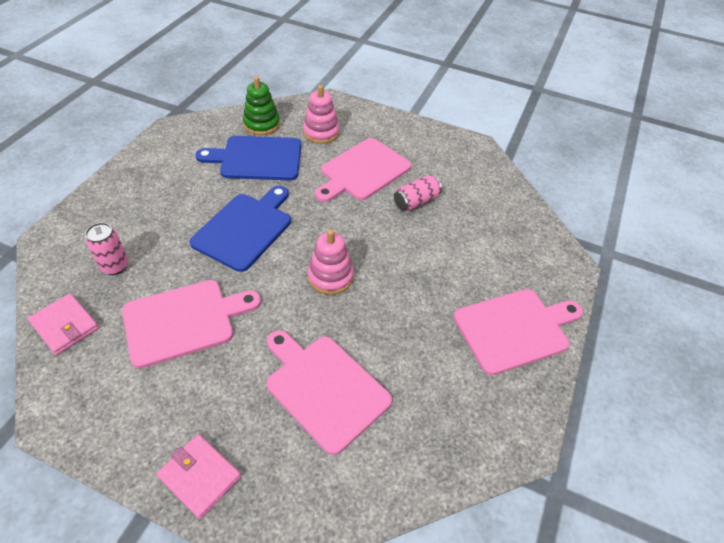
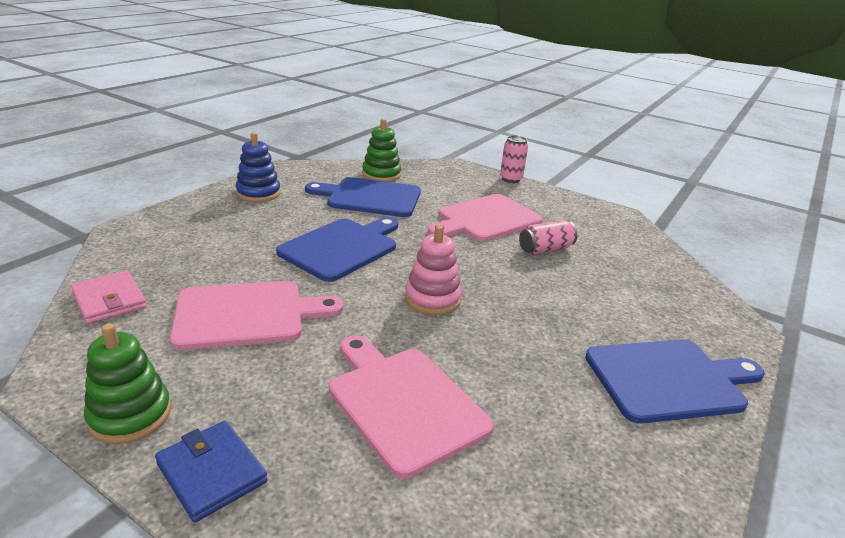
camera: 10 degrees right, 20 degrees down
(115, 266) = (187, 259): pink can -> pink can (510, 179)
(124, 438) = (130, 415): none -> green stacking toy
(154, 169) = (258, 193): none -> blue stacking toy
(200, 476) = (212, 473): pink wallet -> blue wallet
(321, 132) = (444, 186): pink stacking toy -> none
(515, 329) = (669, 379): pink cutting board -> blue cutting board

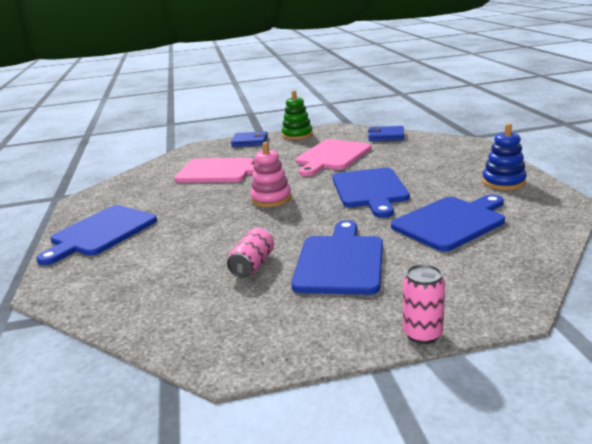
camera: 140 degrees right, 5 degrees down
(109, 300) = (386, 136): pink wallet -> blue wallet
(381, 174) = (513, 245): green stacking toy -> none
(486, 219) = (340, 261): pink cutting board -> blue cutting board

